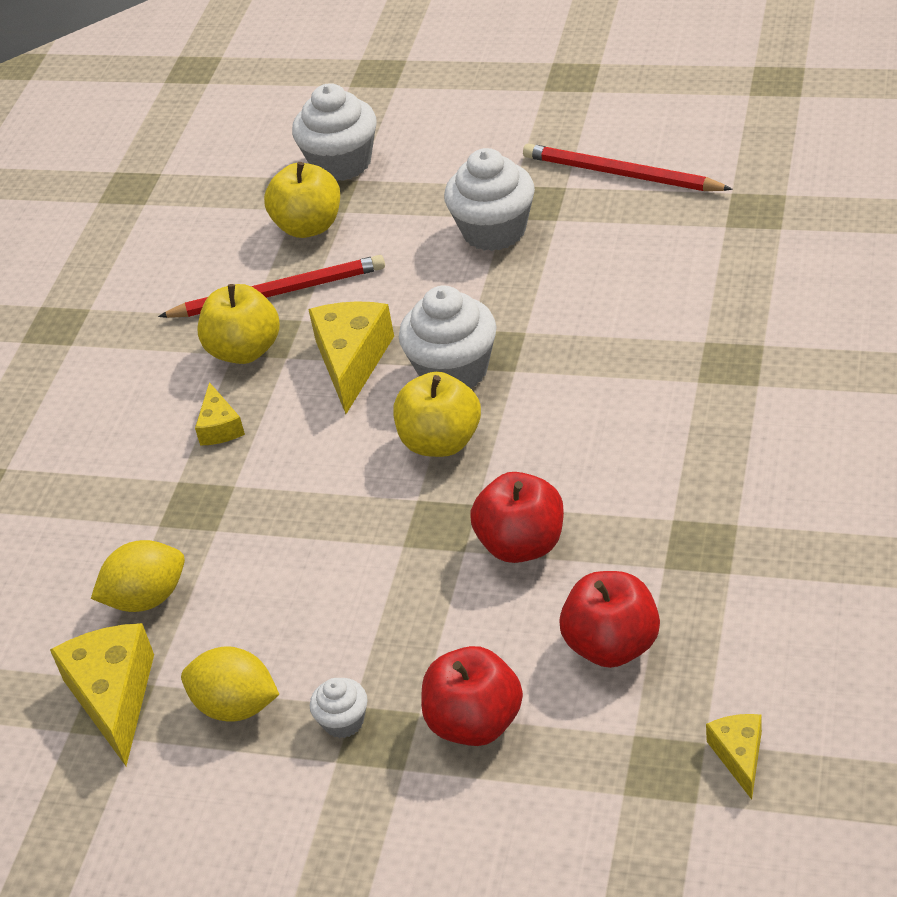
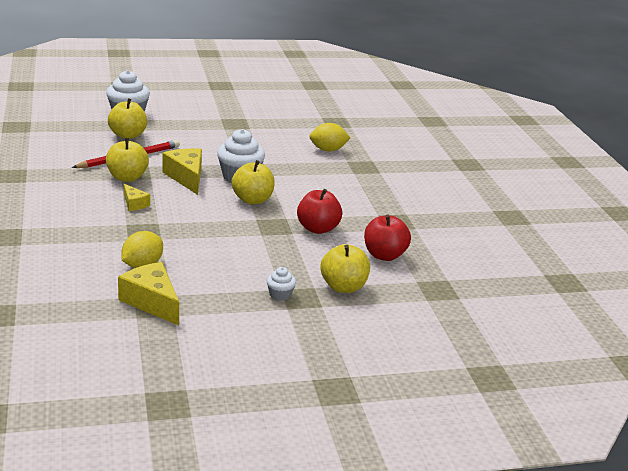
camera: 35 degrees left, 15 degrees down
(236, 706) = (221, 297): yellow lemon -> yellow lemon (328, 150)
(475, 723) = (343, 287): red apple -> yellow apple
(494, 231) = (223, 133): white cupcake -> none
(621, 174) = (268, 113): red pencil -> none
(739, 756) = (465, 282): yellow cheese -> none

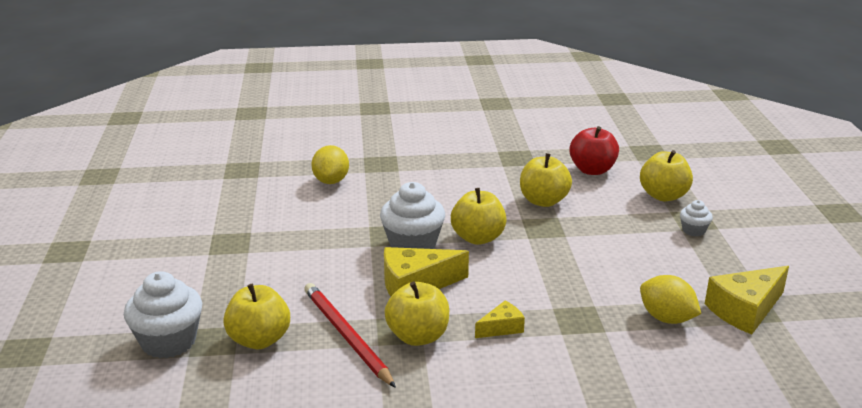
camera: 80 degrees left, 0 degrees up
(317, 228) = (543, 201): red apple -> yellow apple

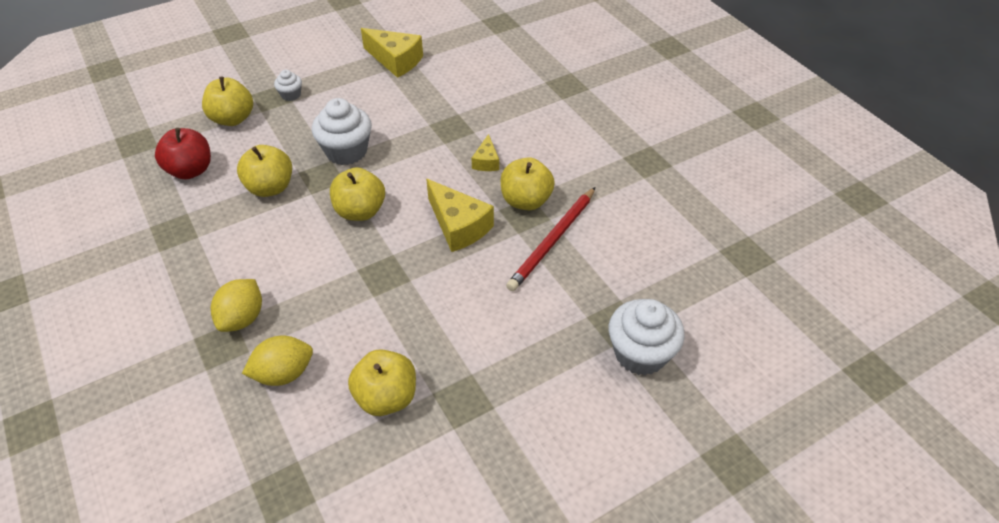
camera: 115 degrees left, 20 degrees up
(259, 340) = (594, 292): yellow apple -> yellow apple (386, 397)
(413, 244) = (393, 250): white cupcake -> white cupcake (346, 151)
(501, 328) = (486, 161): yellow cheese -> yellow cheese turned 120 degrees counterclockwise
(666, 318) = (426, 90): yellow lemon -> yellow lemon (242, 318)

